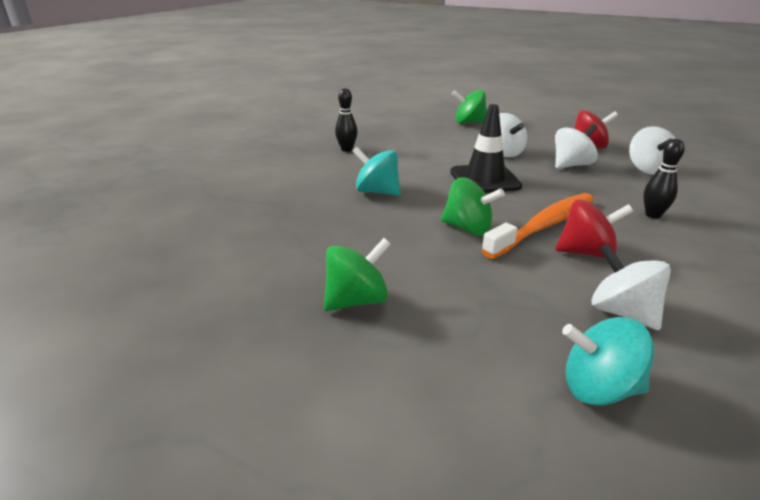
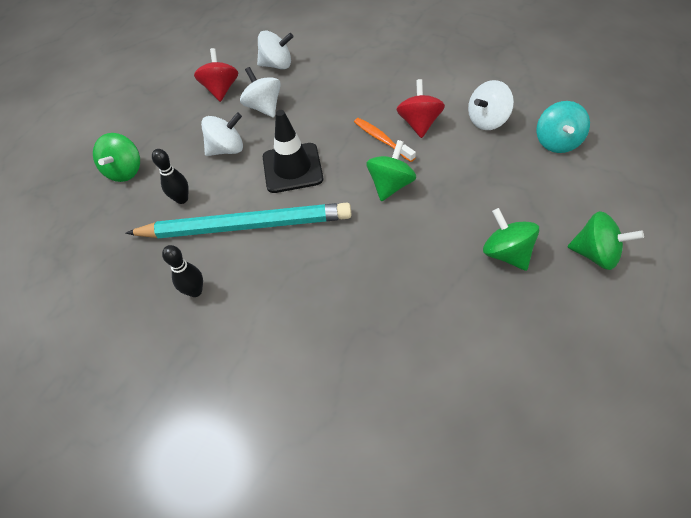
camera: 85 degrees left, 25 degrees up
(340, 387) = (595, 254): none -> green spinning top
(377, 192) = (319, 252): turquoise spinning top -> none
(410, 162) = (245, 226): none -> turquoise pencil
(544, 226) = (382, 139): orange toothbrush -> orange toothbrush, size x0.60
(653, 215) = (360, 81): black bowling pin -> black bowling pin (182, 199)

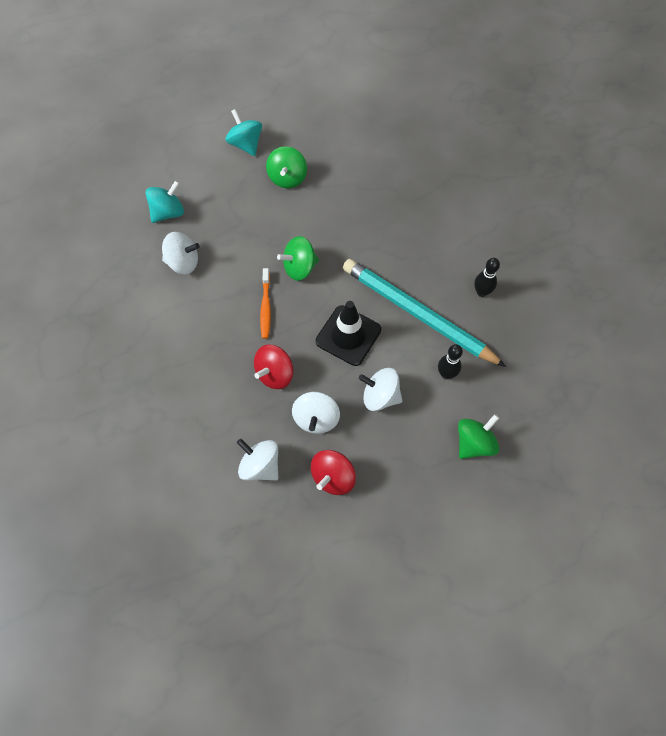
camera: 145 degrees left, 10 degrees up
(419, 123) = (227, 299): red spinning top -> red spinning top (275, 374)
(595, 254) = (246, 144): green spinning top -> turquoise spinning top

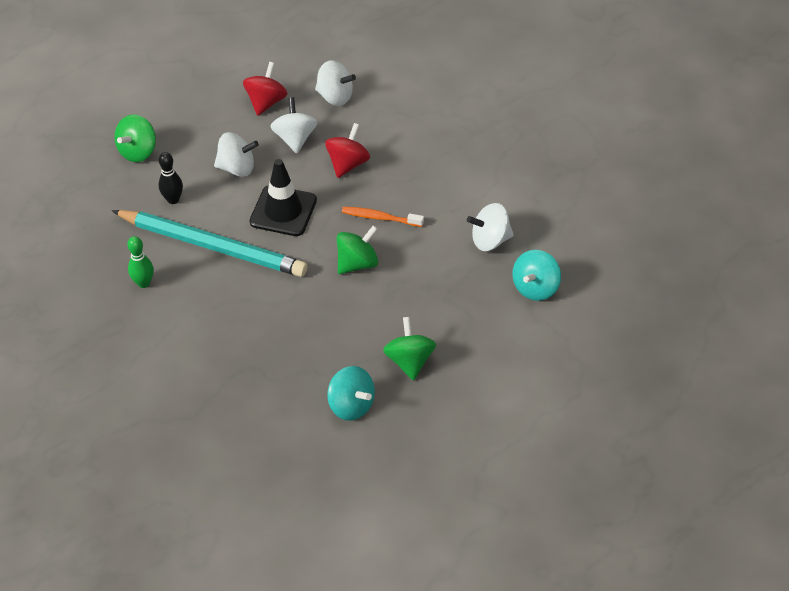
camera: 165 degrees right, 15 degrees down
(246, 144) = (481, 393): turquoise spinning top -> turquoise spinning top (351, 405)
(265, 307) = (380, 218): orange toothbrush -> orange toothbrush turned 60 degrees counterclockwise
(481, 292) = (143, 283): black bowling pin -> green bowling pin

